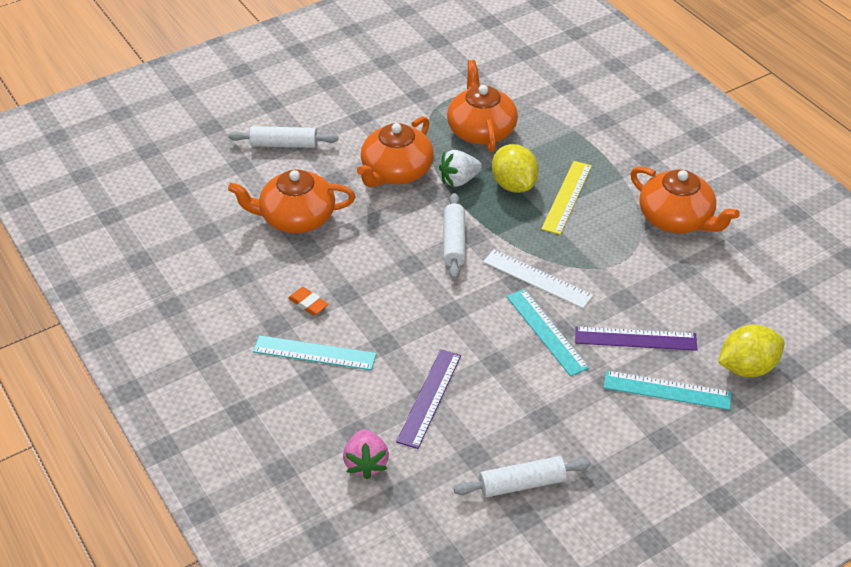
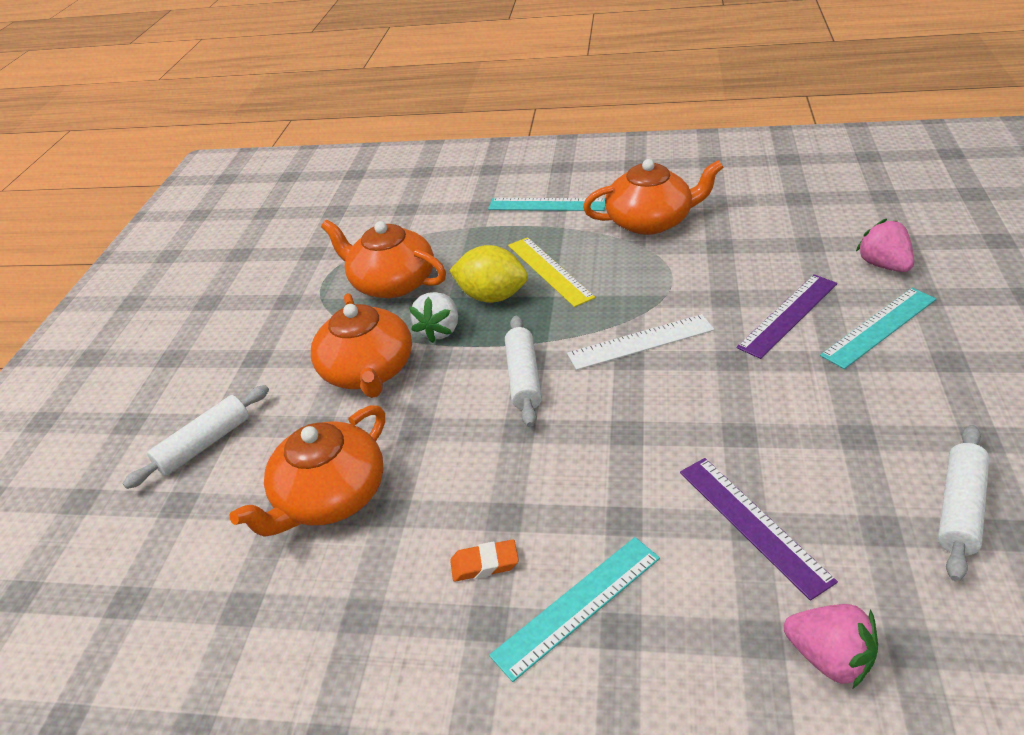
camera: 45 degrees left, 5 degrees down
(454, 242) = (523, 378): white rolling pin -> white rolling pin turned 45 degrees clockwise
(546, 332) = (725, 372): turquoise ruler -> turquoise ruler (547, 205)
(747, 367) = (883, 265): yellow lemon -> pink strawberry

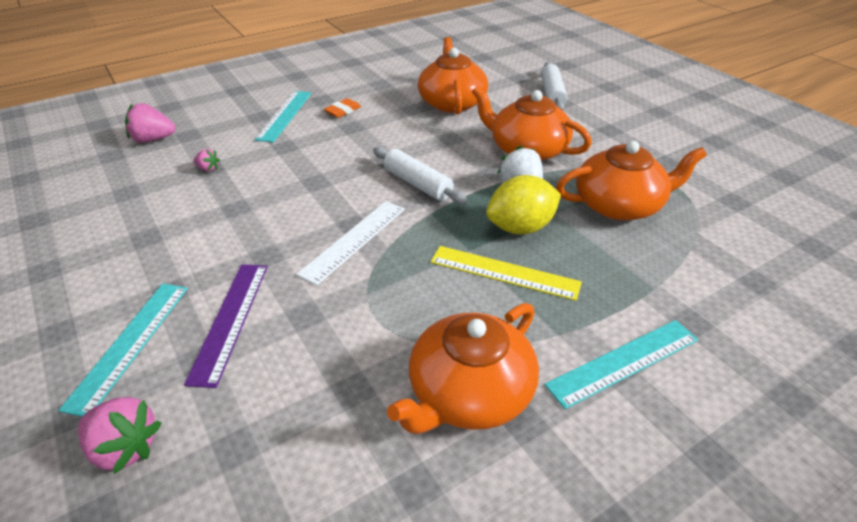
camera: 135 degrees right, 0 degrees up
(752, 524) = (208, 169): purple ruler -> pink strawberry
(959, 508) = (72, 219): white rolling pin -> none

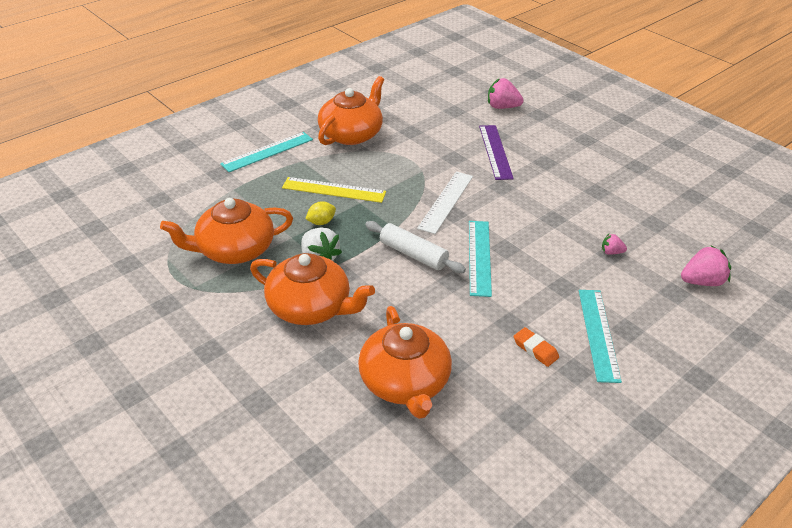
camera: 170 degrees right, 0 degrees up
(129, 344) = (540, 138): turquoise ruler -> turquoise ruler (479, 257)
(343, 111) = (535, 349): orange eraser -> orange eraser turned 75 degrees counterclockwise
(520, 228) = (321, 222): yellow lemon -> yellow lemon, size x0.51
(552, 94) = (268, 419): white rolling pin -> none

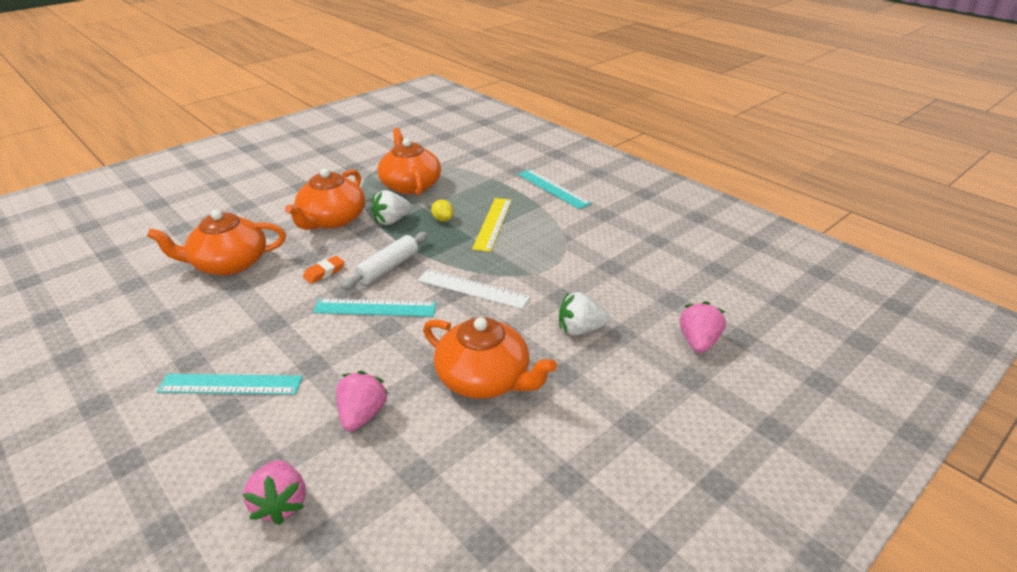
camera: 90 degrees right, 5 degrees down
(351, 134) = (595, 230): orange teapot -> orange teapot (484, 378)
(495, 151) = (580, 329): purple ruler -> white strawberry
(535, 349) = (230, 337): orange eraser -> orange eraser (324, 272)
(611, 252) = (362, 415): pink strawberry -> pink strawberry, size x1.84

